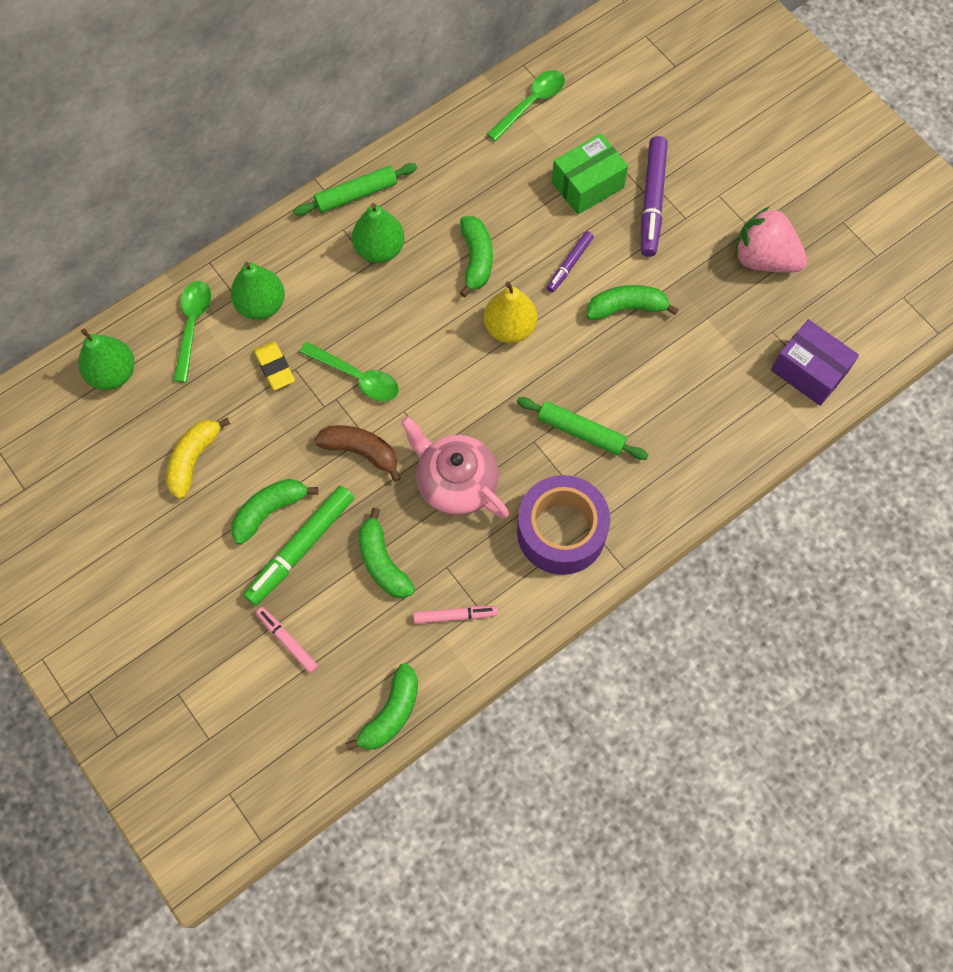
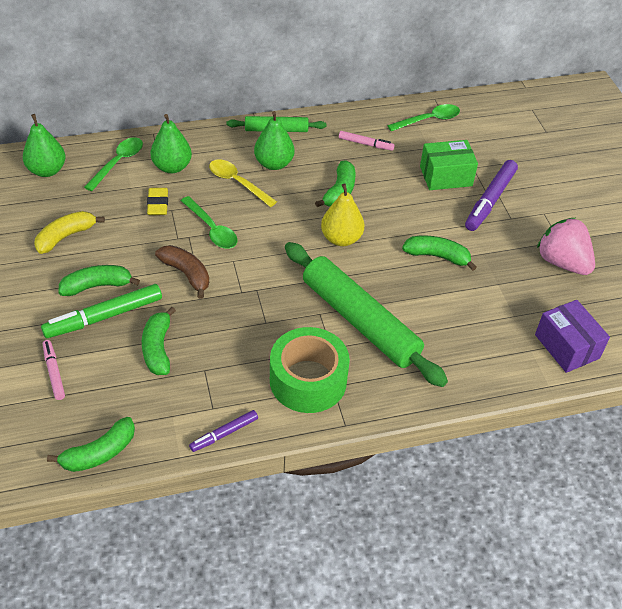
camera: 20 degrees right, 20 degrees down
(351, 296) = (237, 183): none -> yellow spoon
(455, 482) = (244, 318): pink teapot -> none
(455, 616) = (191, 405): pink marker -> pink marker (365, 144)
(561, 531) = (308, 380): purple tape -> green tape
(569, 264) = (407, 216): purple marker -> purple marker (224, 434)
(581, 432) = (360, 321): green rolling pin -> green rolling pin, size x1.90

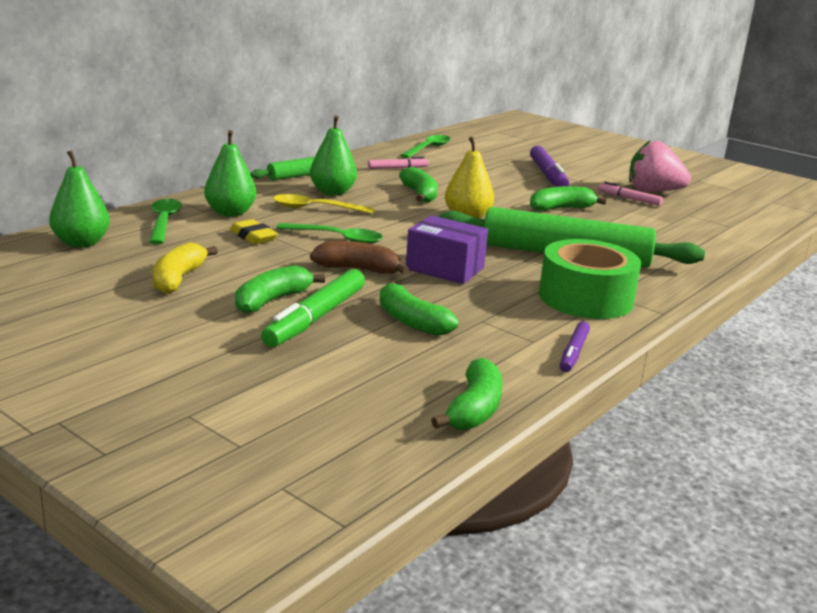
camera: 35 degrees left, 25 degrees down
(54, 372) = (322, 371): pink marker -> pink marker (629, 199)
(446, 176) = (492, 171): green box -> none
(567, 346) = (733, 227): purple box -> purple box (445, 268)

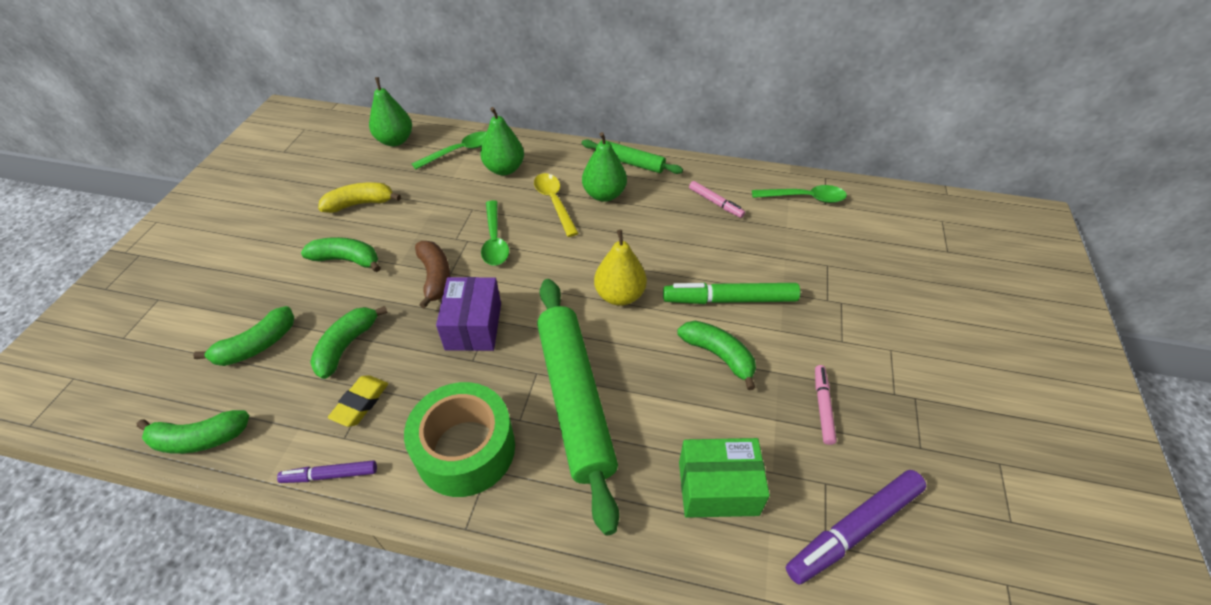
camera: 65 degrees right, 25 degrees up
(253, 237) = (464, 200): yellow eraser -> yellow eraser (360, 403)
(315, 318) = (327, 293): green marker -> green marker (729, 299)
(420, 194) = (653, 244): green banana -> green banana (257, 345)
(547, 175) = (826, 310): purple marker -> purple marker (853, 529)
(653, 191) = (882, 424): pink strawberry -> none
(675, 238) = (718, 488): none -> green box

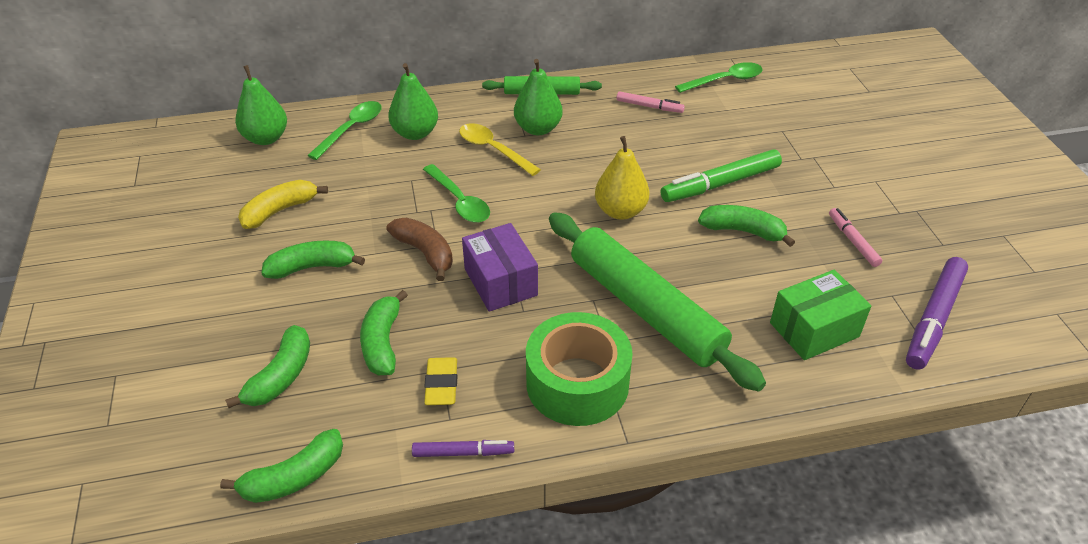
camera: 25 degrees left, 5 degrees down
(330, 475) = (463, 453): purple marker -> purple marker turned 150 degrees counterclockwise

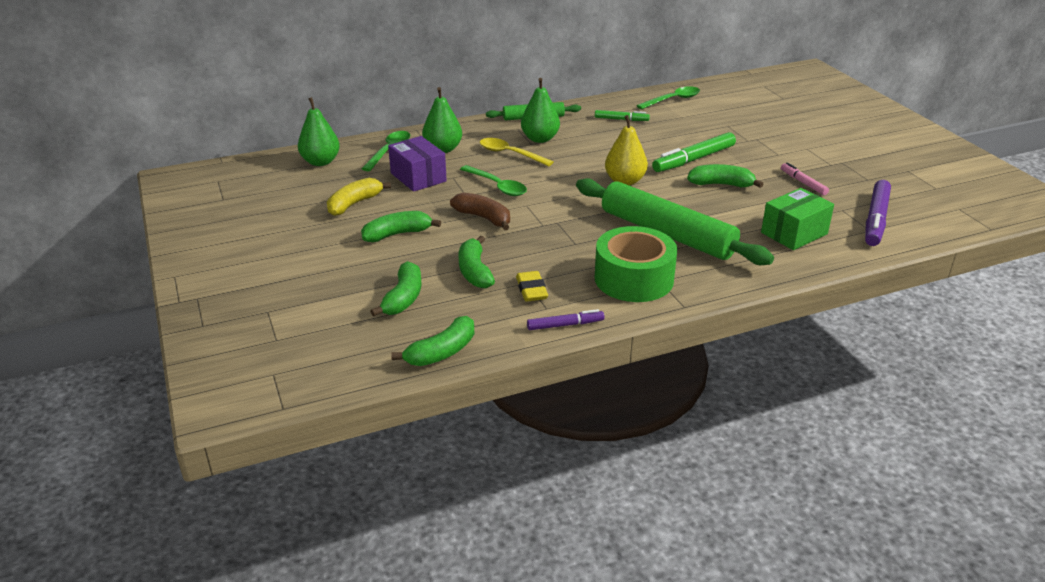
camera: 10 degrees left, 10 degrees down
(500, 282) = (550, 229): purple box -> purple box (418, 177)
(649, 107) = (621, 119): pink marker -> green marker

